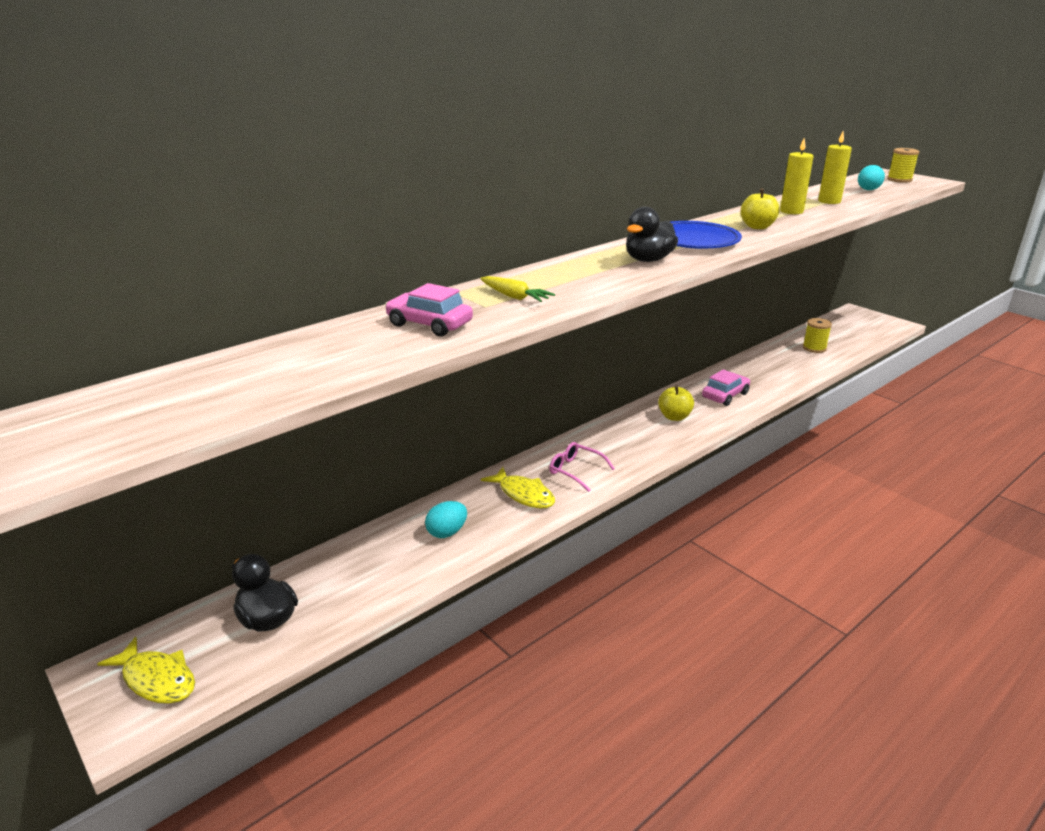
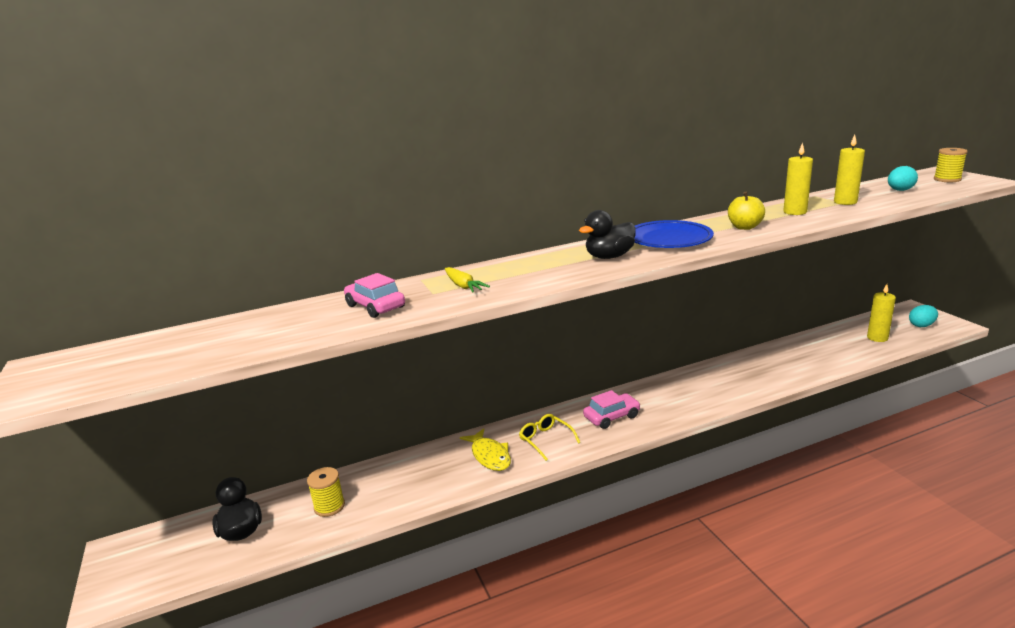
camera: 20 degrees right, 5 degrees down
(157, 679) = (145, 564): yellow fish -> none
(447, 532) = (410, 480): turquoise egg -> turquoise egg (921, 325)
(576, 471) = (546, 440): pink glasses -> yellow glasses
(674, 417) = (664, 399): yellow apple -> none
(725, 395) = (725, 383): pink car -> pink car (612, 417)
(814, 348) = (845, 343): yellow spool -> yellow spool (329, 506)
(839, 341) = (877, 338): none -> yellow candle

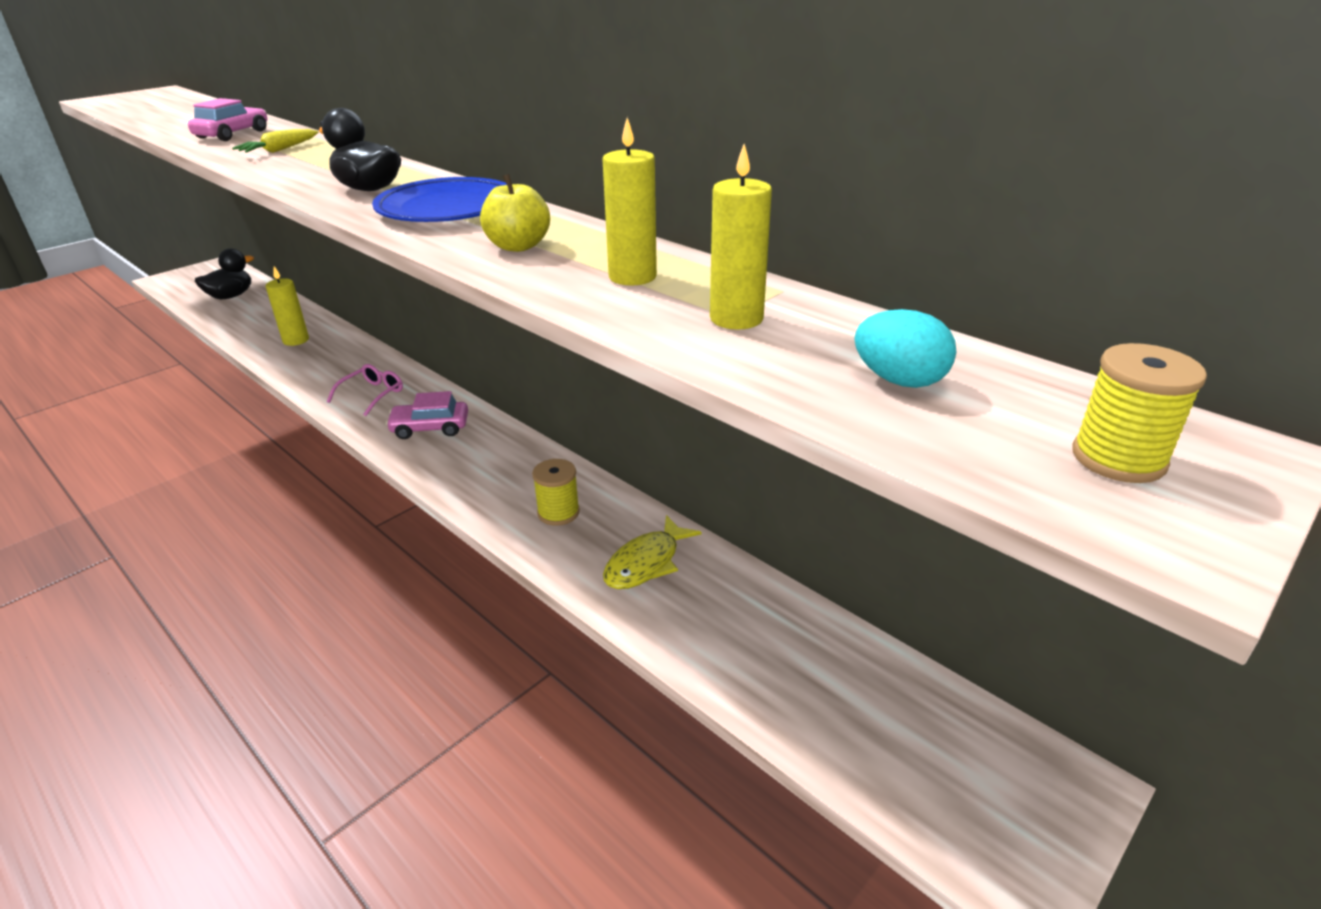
camera: 65 degrees right, 10 degrees up
(329, 506) = (259, 318): yellow spool -> yellow spool (558, 512)
(489, 456) = (339, 370): yellow fish -> yellow fish (646, 563)
(546, 440) = (372, 395): yellow glasses -> pink glasses
(612, 417) = (430, 428): pink car -> pink car turned 135 degrees clockwise
(877, 338) = (832, 703): yellow candle -> yellow candle (296, 340)
(921, 325) = (965, 798): turquoise egg -> none

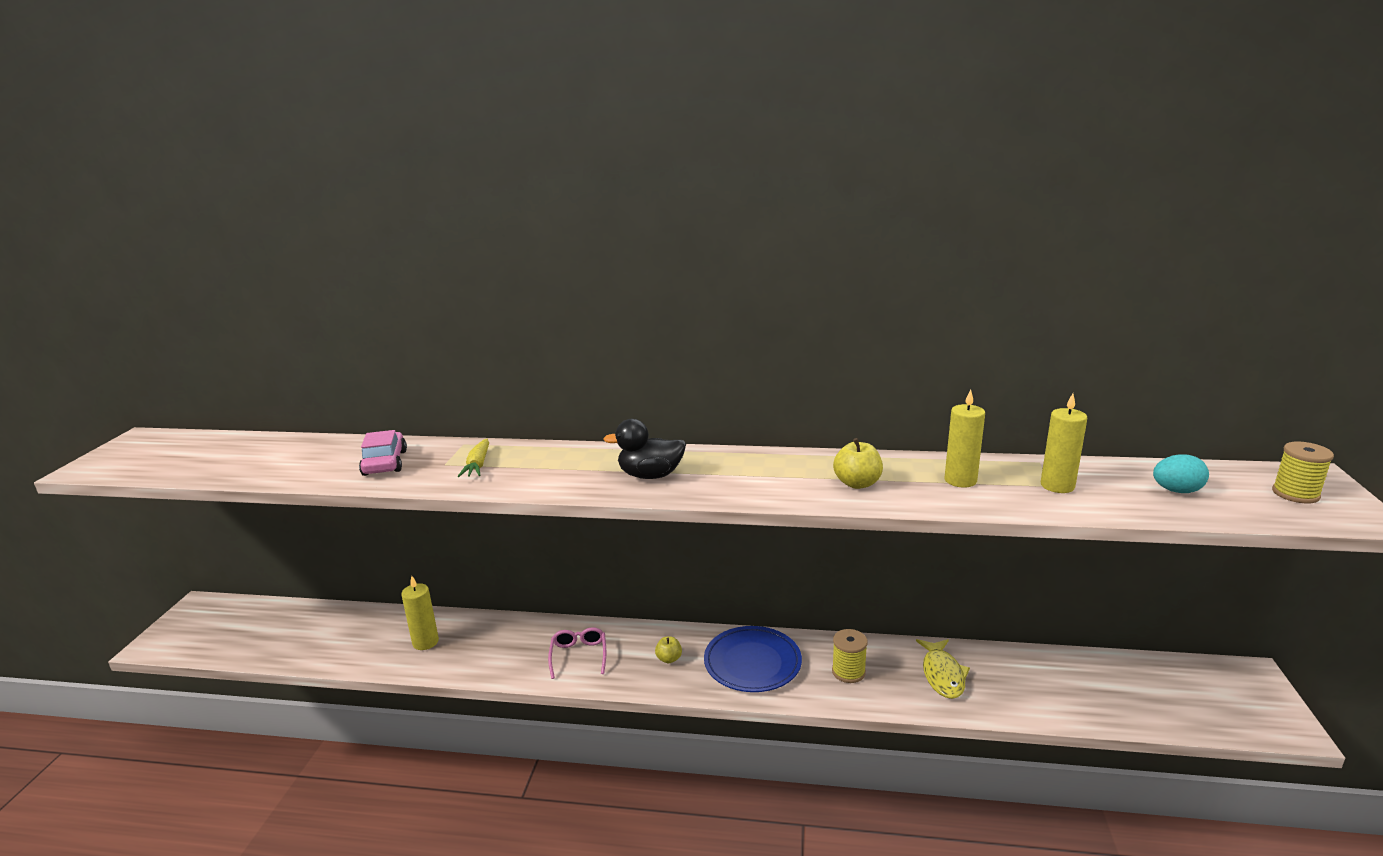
camera: 35 degrees left, 10 degrees down
(231, 296) = (275, 630): black duck -> none
(430, 428) = (669, 659): pink car -> yellow apple
(447, 209) = (747, 472): blue plate -> blue plate (752, 663)

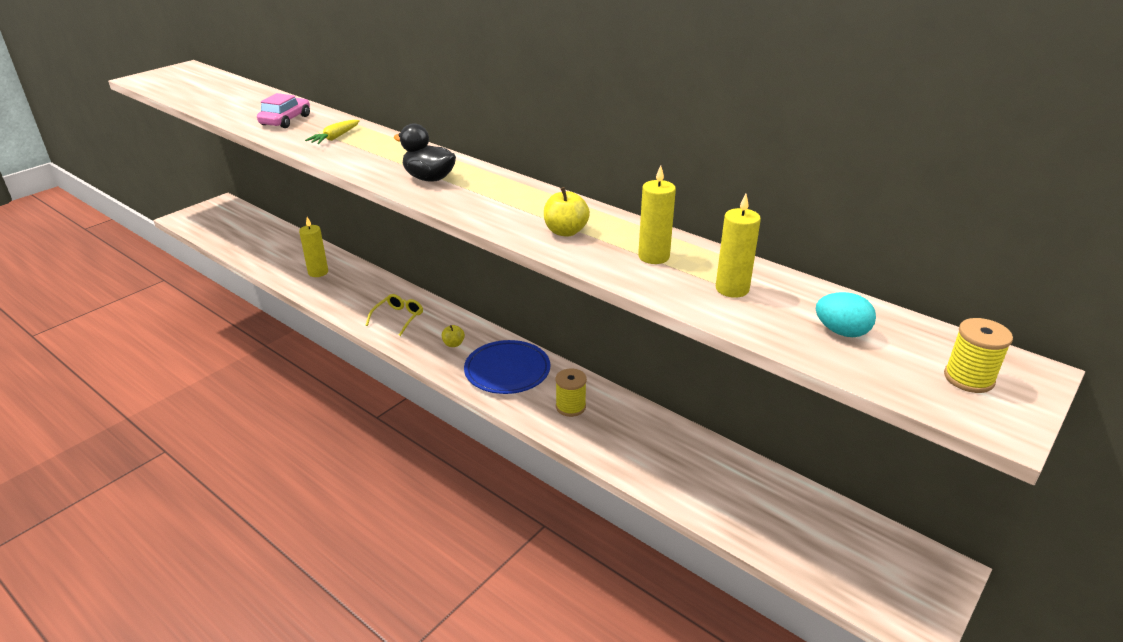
camera: 30 degrees right, 10 degrees up
(579, 656) = (398, 318): pink glasses -> yellow glasses
(942, 675) = (643, 441): yellow fish -> none

